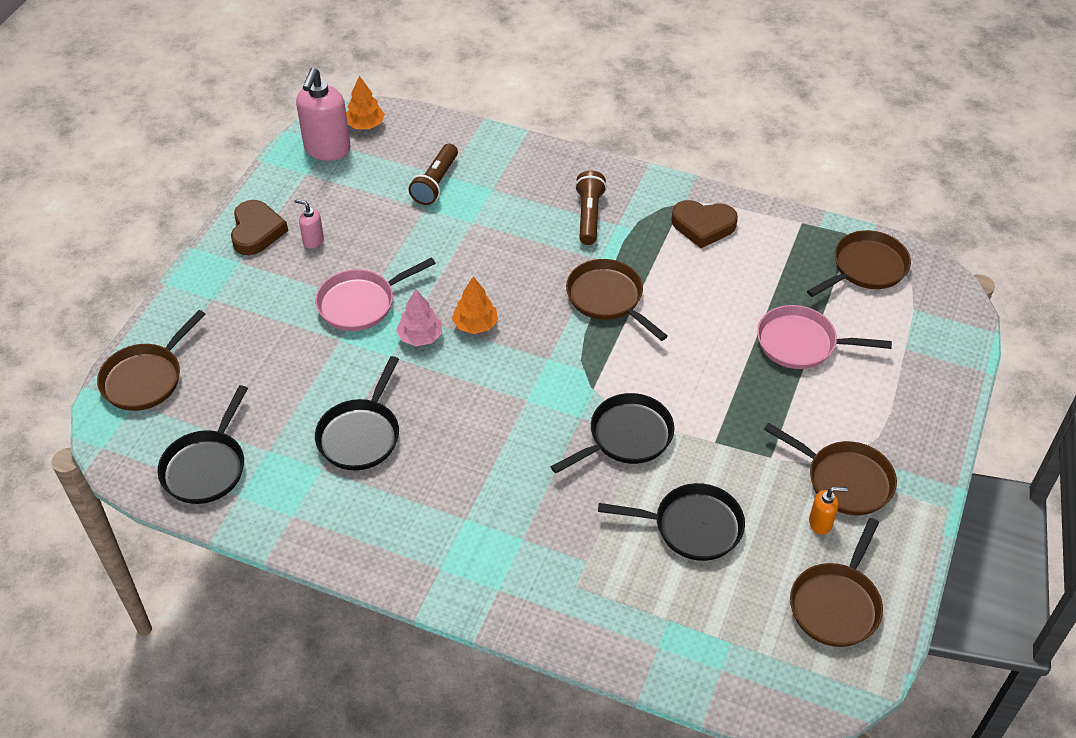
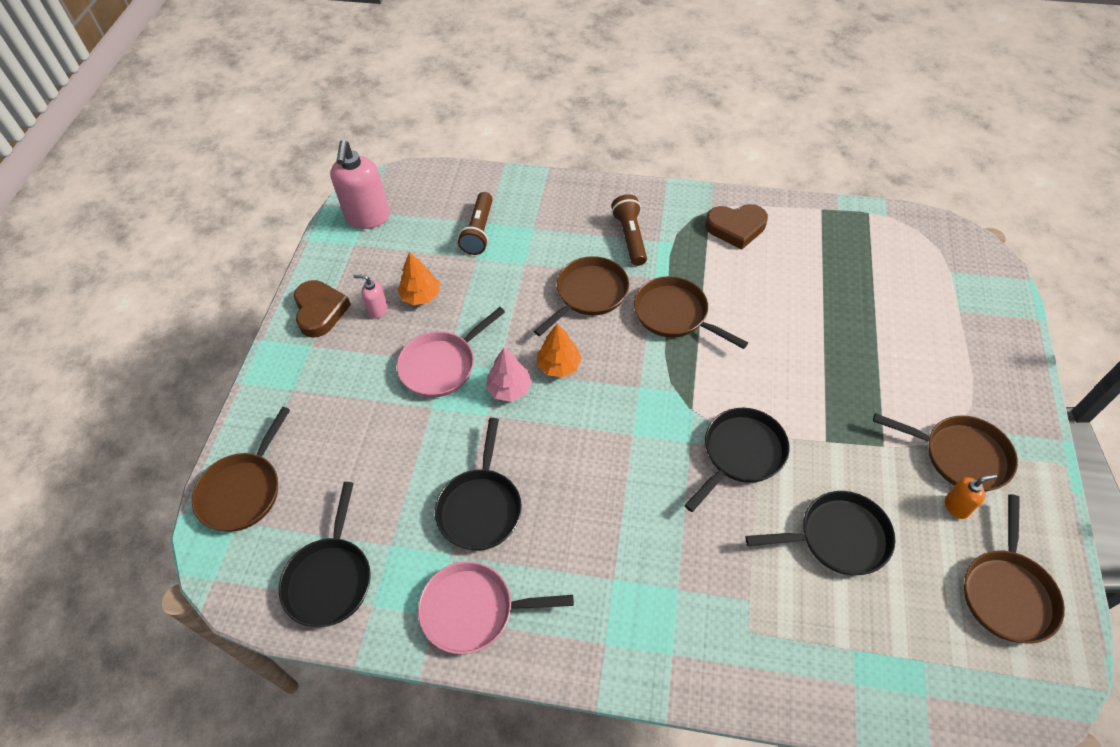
camera: 10 degrees left, 5 degrees up
(365, 125) = (397, 188): orange tree -> orange tree (421, 296)
(801, 343) = (866, 324): pink pan -> pink pan (474, 610)
(865, 268) = (893, 241): brown pan -> brown pan (588, 294)

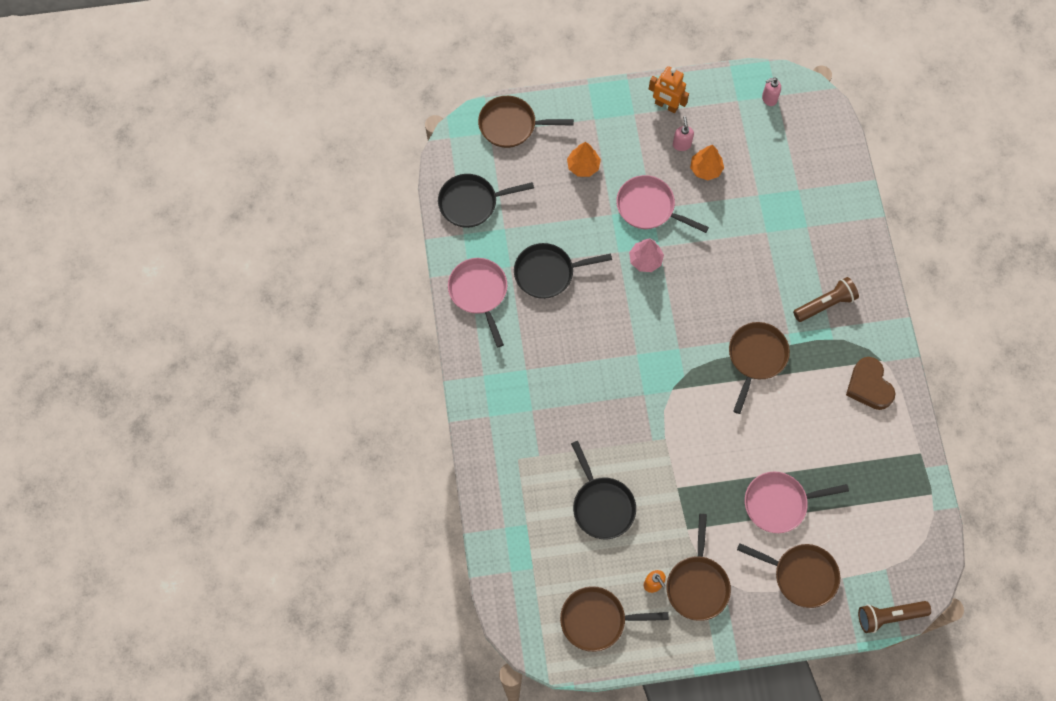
camera: 70 degrees right, 15 degrees up
(320, 311) = (666, 105): brown heart -> orange robot
(368, 218) = (769, 98): pink soap dispenser -> pink soap dispenser, size x0.48
(479, 232) = (786, 186): brown flashlight -> brown flashlight (889, 616)
(559, 365) = (677, 287): orange tree -> orange tree (583, 166)
(588, 294) = (752, 289): brown pan -> brown pan (801, 575)
(740, 454) = (645, 430): black pan -> none
(861, 342) = (779, 503): none -> pink pan

